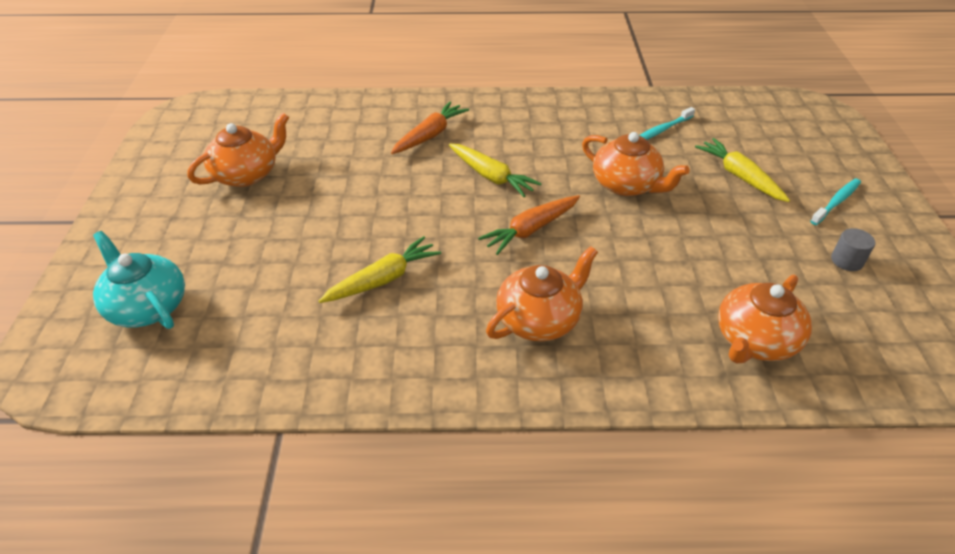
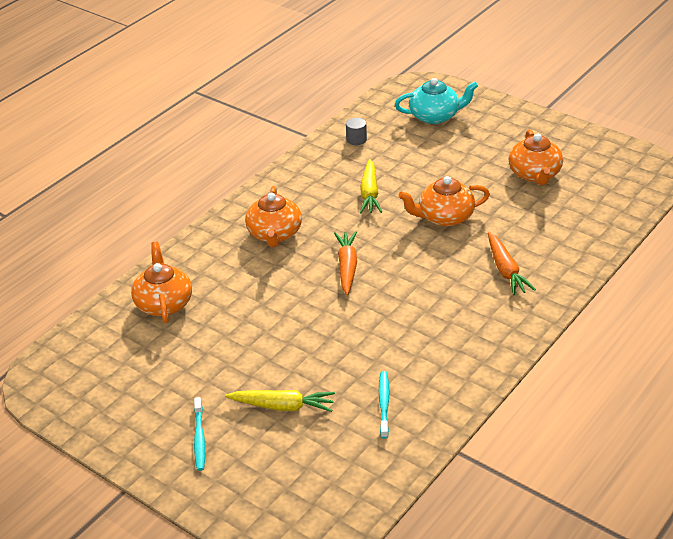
camera: 130 degrees right, 5 degrees down
(491, 176) = (421, 277): yellow carrot -> none
(626, 185) = (341, 337): orange teapot -> orange teapot (444, 217)
(847, 260) = (155, 392): grey cylinder -> grey cylinder (356, 139)

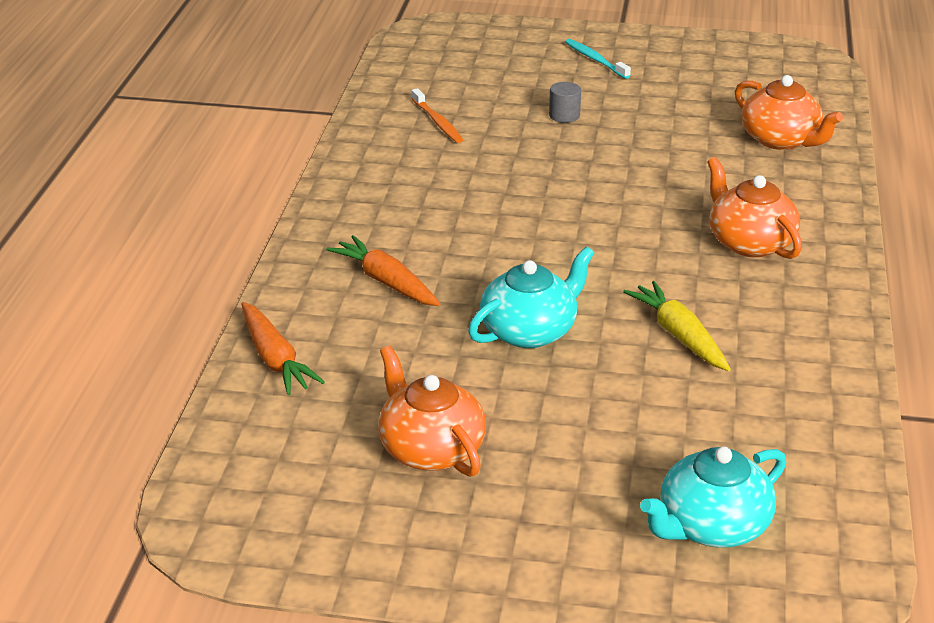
camera: 150 degrees right, 5 degrees down
(282, 406) = (541, 96): yellow carrot -> none
(347, 267) = (607, 230): orange carrot -> orange carrot (275, 359)
(356, 139) = (804, 426): grey cylinder -> grey cylinder (564, 115)
(384, 404) = (437, 122): turquoise toothbrush -> orange toothbrush
(444, 217) = (530, 331): orange teapot -> turquoise teapot

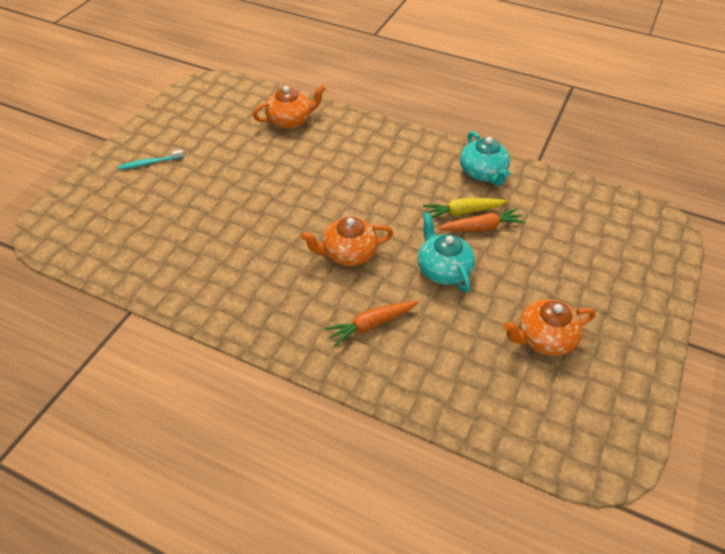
camera: 75 degrees left, 15 degrees up
(275, 359) = (441, 400): orange carrot -> orange carrot (481, 227)
(437, 122) = (183, 256): orange toothbrush -> none
(564, 115) = (212, 195): grey cylinder -> none
(711, 526) = (614, 244): turquoise teapot -> turquoise teapot (483, 173)
(749, 242) = (386, 162): orange teapot -> orange teapot (348, 253)

